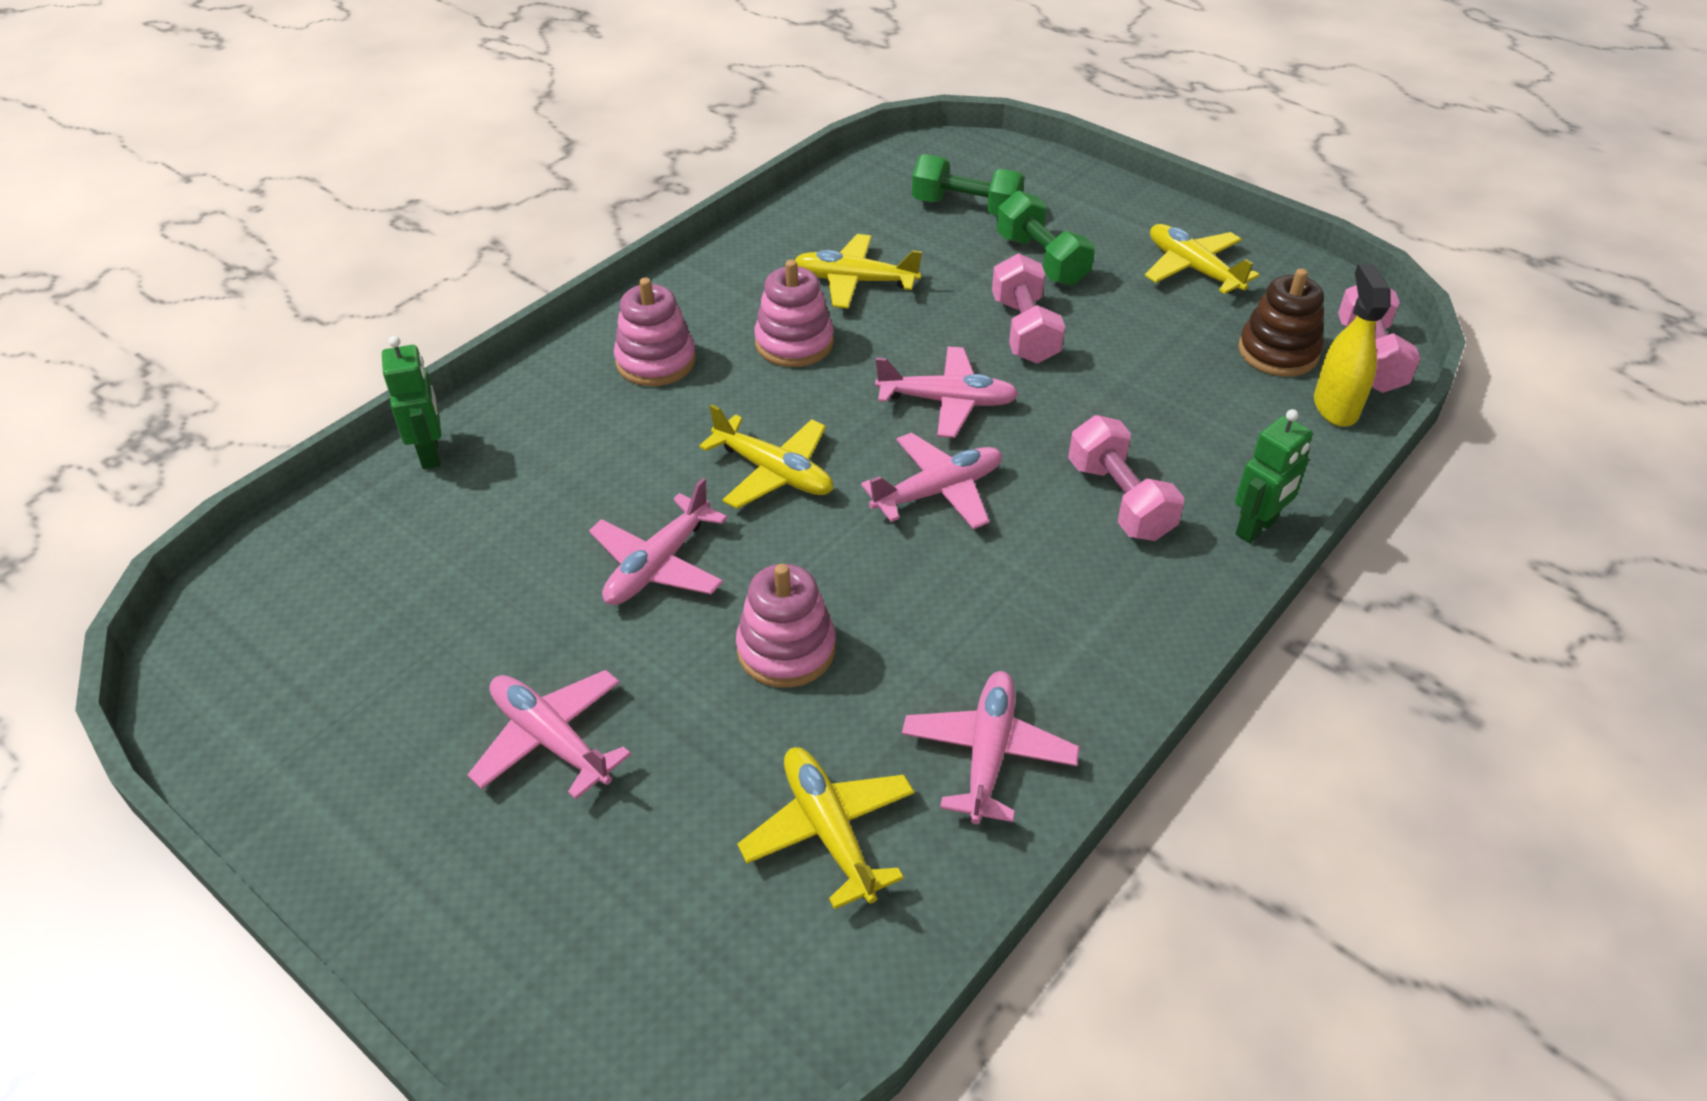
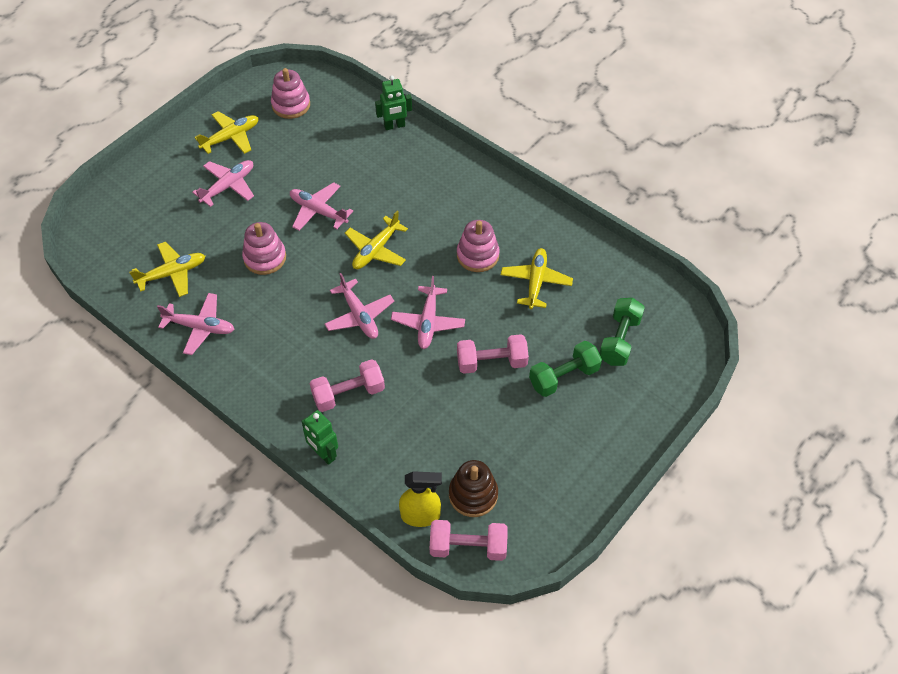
camera: 90 degrees right, 10 degrees up
(656, 361) = (461, 199): pink stacking toy -> pink stacking toy (291, 105)
(1192, 269) = (559, 461): yellow plane -> yellow plane (231, 137)

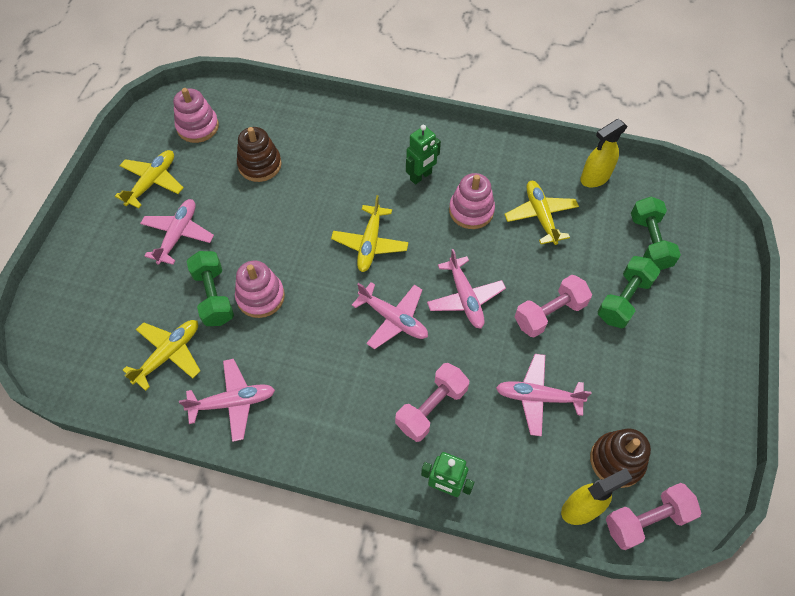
camera: 25 degrees left, 5 degrees up
(229, 243) = (214, 296): none -> green dumbbell
(318, 211) = (288, 226): pink plane -> pink plane (537, 397)
(323, 154) = (260, 165): none -> brown stacking toy
(394, 126) = (315, 112): green robot -> green robot (421, 176)
(606, 268) = (594, 178): none -> yellow spray bottle

